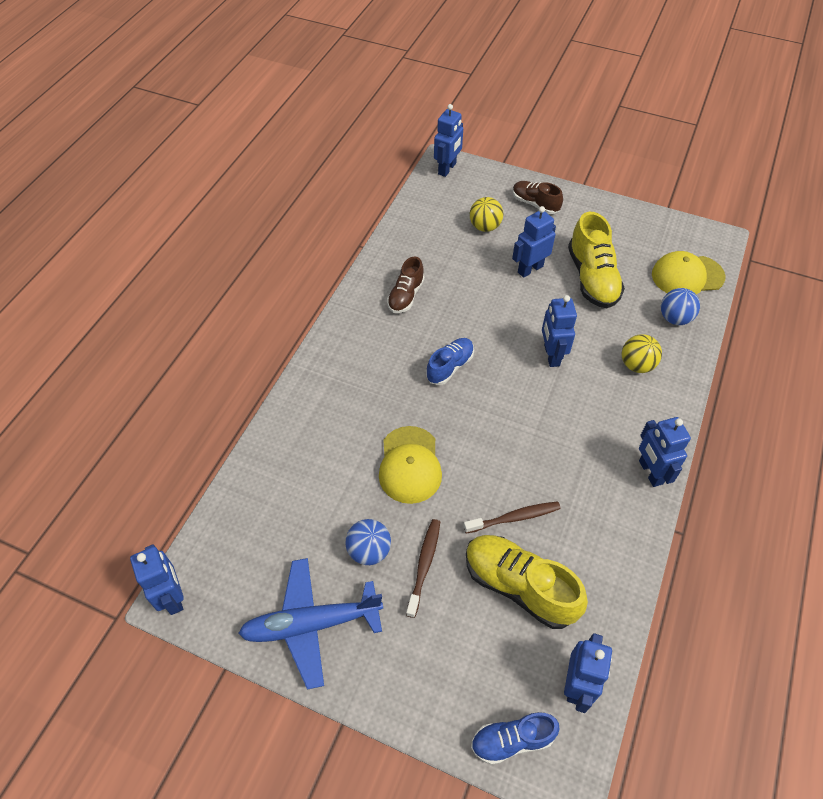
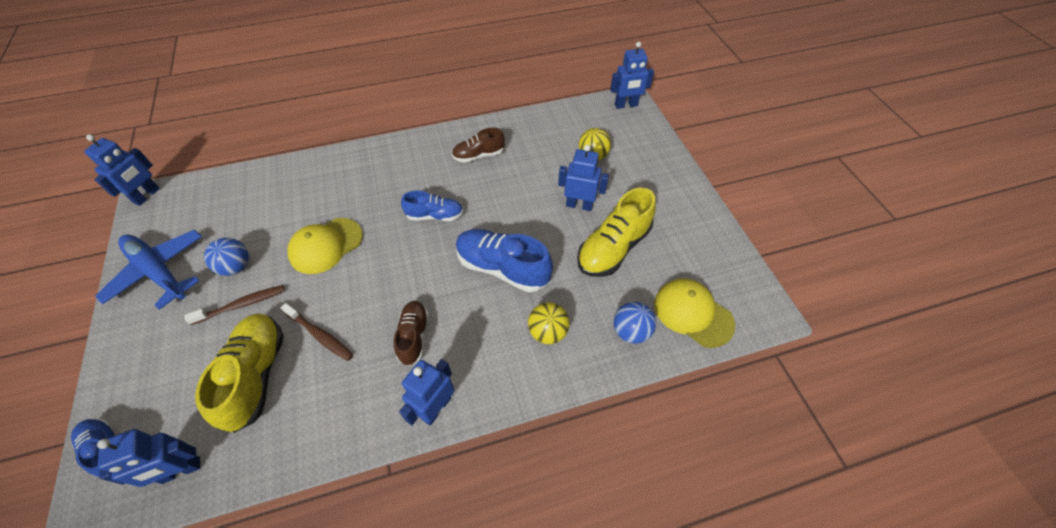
camera: 50 degrees right, 0 degrees up
(535, 204) = (651, 169): brown shoe -> brown shoe (414, 336)
(551, 355) = (502, 268): blue robot -> blue shoe

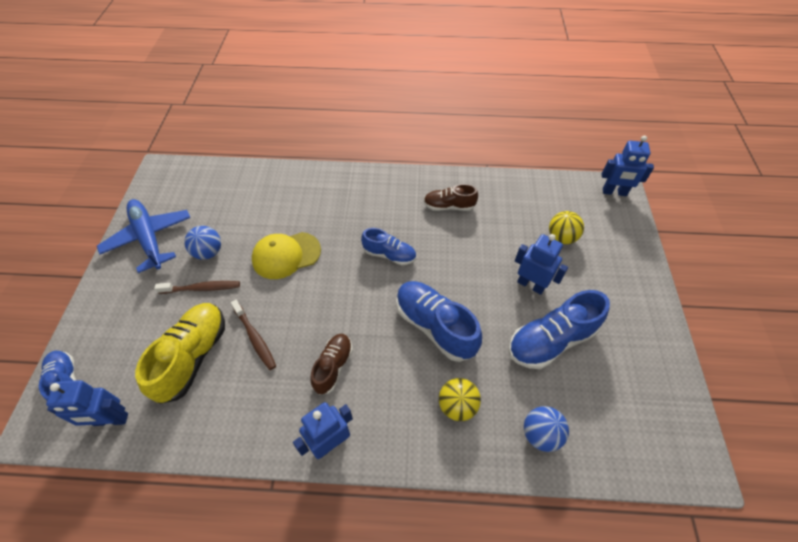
camera: 20 degrees right, 0 degrees up
(147, 196) = (161, 168): blue robot -> none
(613, 248) = (551, 340): yellow shoe -> blue shoe
(693, 313) = (613, 438): yellow cap -> none

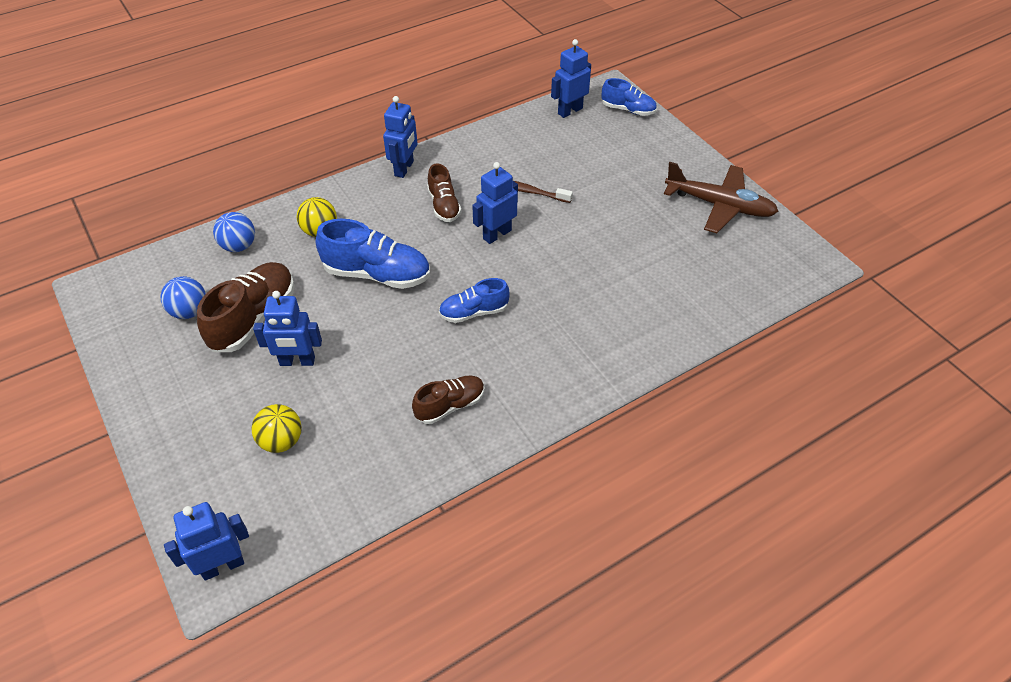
camera: 145 degrees right, 5 degrees down
(149, 238) = (719, 205): blue plane -> brown plane
(193, 357) = (561, 160): yellow shoe -> none
(202, 288) = (616, 198): brown toothbrush -> none
(208, 252) = (650, 223): blue ball -> blue ball (189, 311)
(286, 255) = (576, 258): yellow cap -> none
(319, 309) = (497, 234): none -> blue robot
(551, 340) = (254, 318): blue shoe -> brown shoe

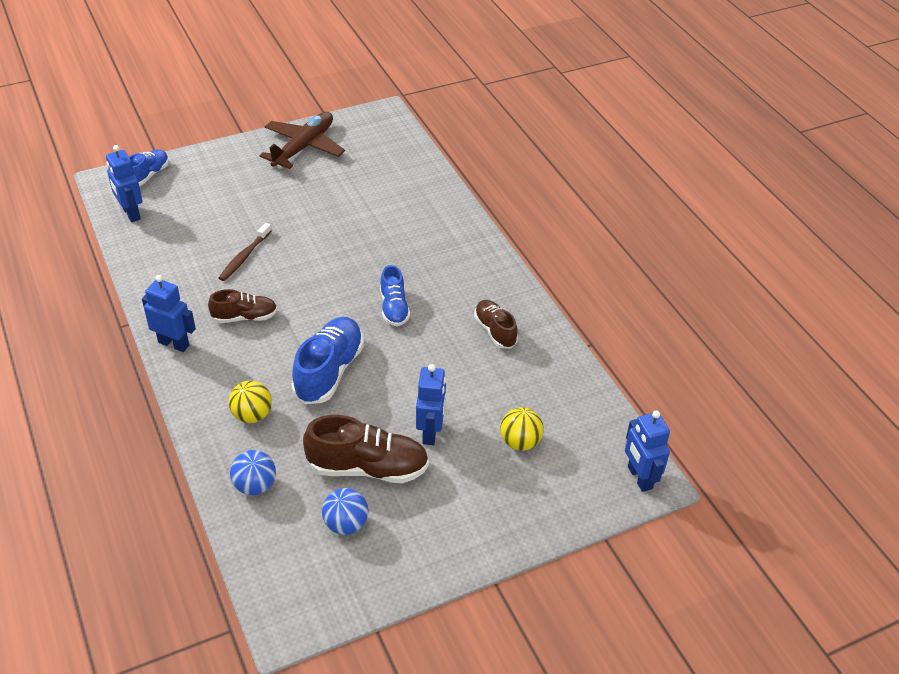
camera: 85 degrees left, 5 degrees down
(254, 318) = (367, 468): brown shoe -> brown shoe turned 150 degrees clockwise
(497, 234) = (298, 284): blue robot -> none

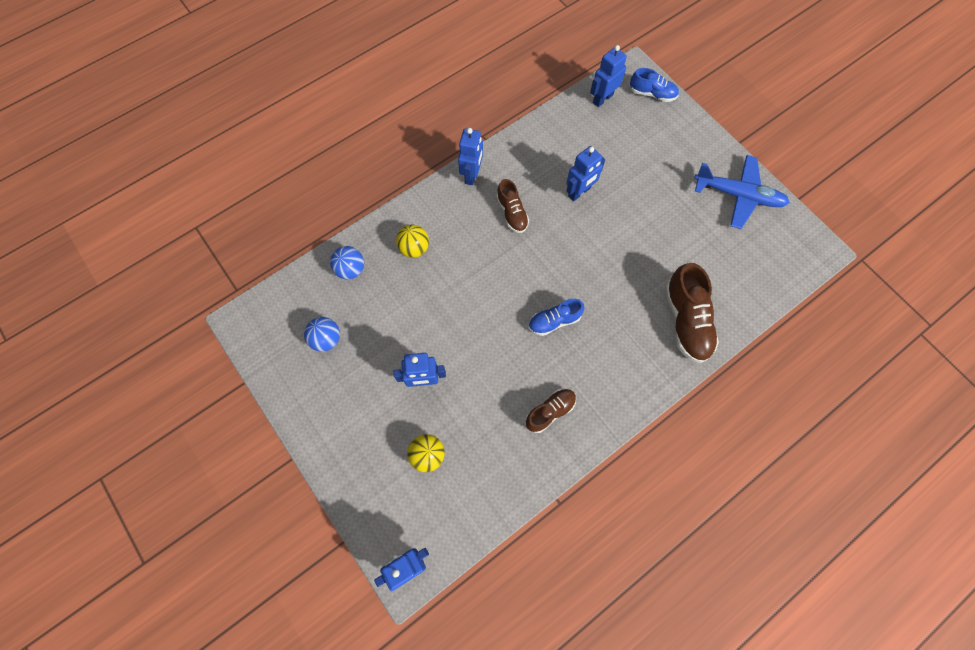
camera: 80 degrees right, 25 degrees up
(244, 257) = (579, 192): brown toothbrush -> blue robot
(304, 147) = (738, 195): brown plane -> blue plane
(329, 371) = (470, 289): blue shoe -> none
(367, 468) = (380, 341): brown shoe -> brown shoe (686, 321)

